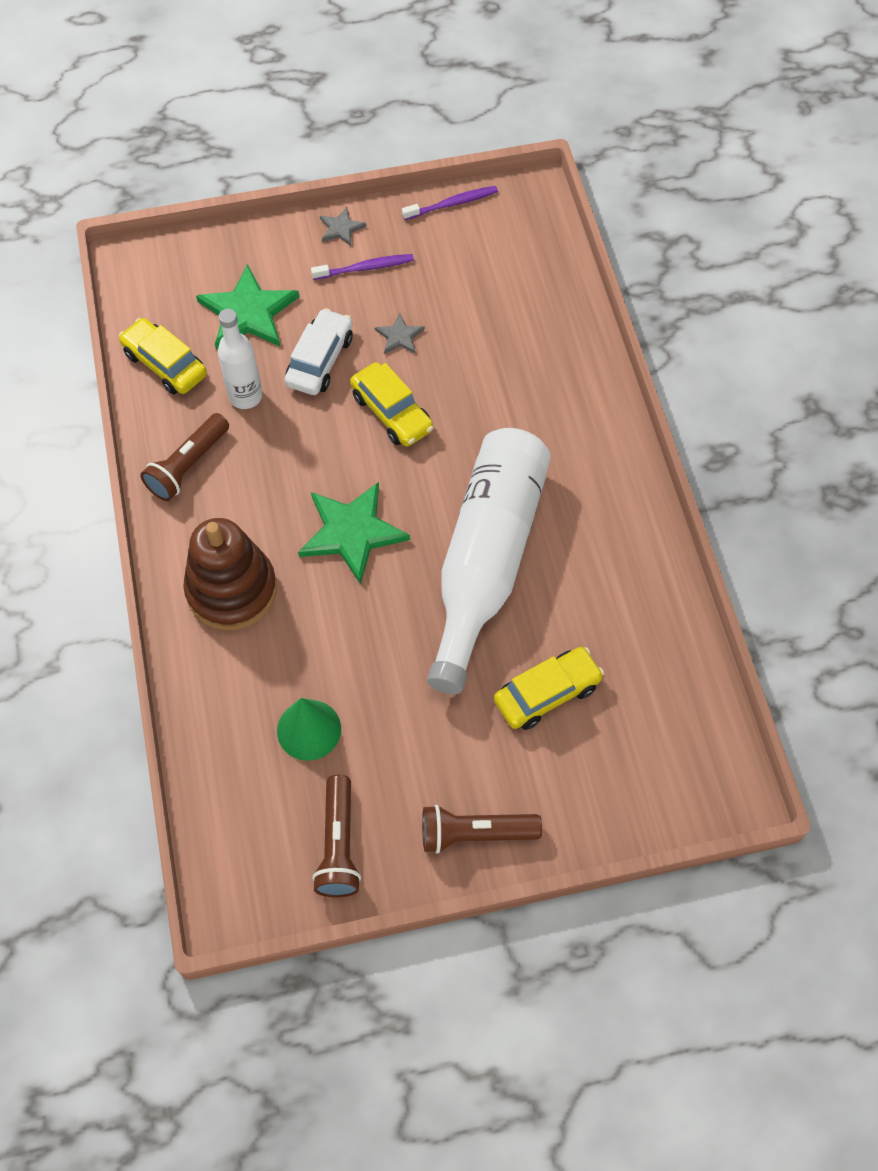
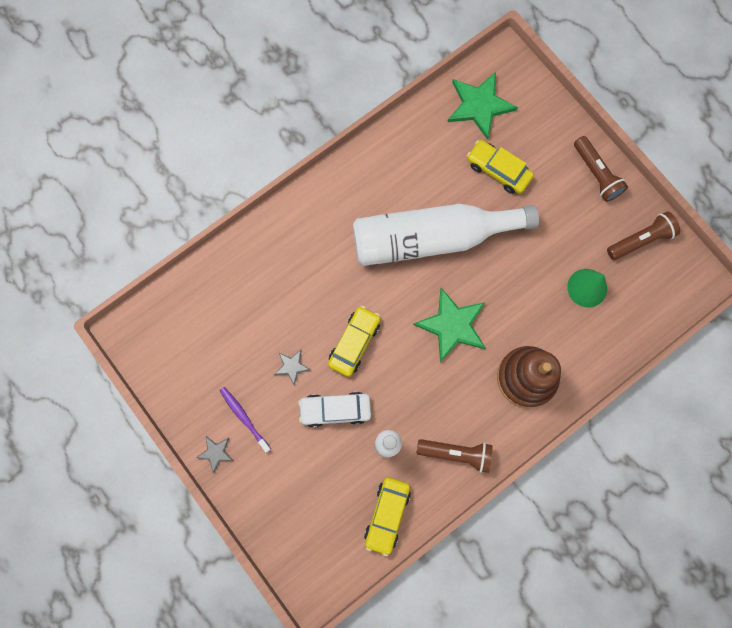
camera: 115 degrees left, 15 degrees up
(248, 312) = (318, 480): green star -> green star (479, 105)
(452, 204) = (160, 384): purple toothbrush -> none

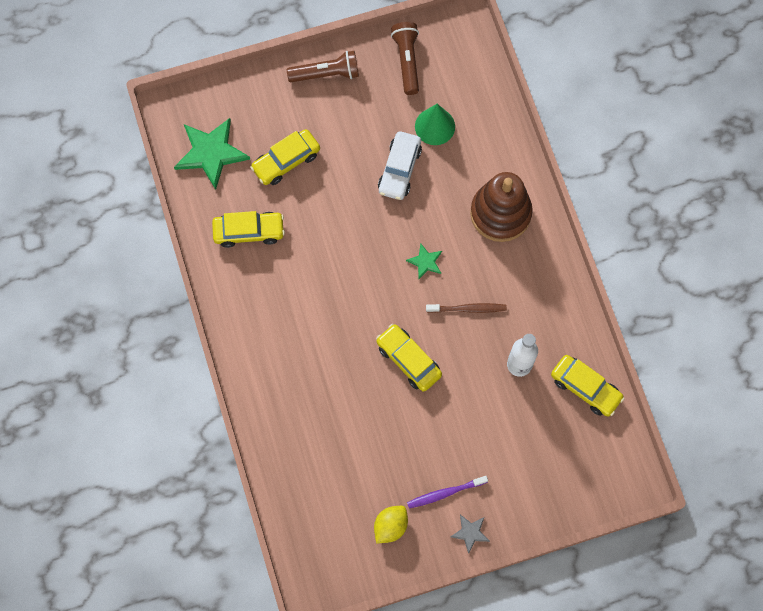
camera: 70 degrees left, 5 degrees down
(199, 380) = (390, 526): none -> yellow lemon
(292, 366) = (410, 429): grey star -> none
(335, 409) = (468, 401): white car -> white car (399, 169)
(420, 164) = (249, 232): none -> yellow car
(422, 379) = (468, 309): none -> brown toothbrush
(431, 238) = (330, 249): white bottle -> none
(452, 325) = (425, 262): green star -> green star, size x0.49
(456, 453) = (549, 303): brown flashlight -> none

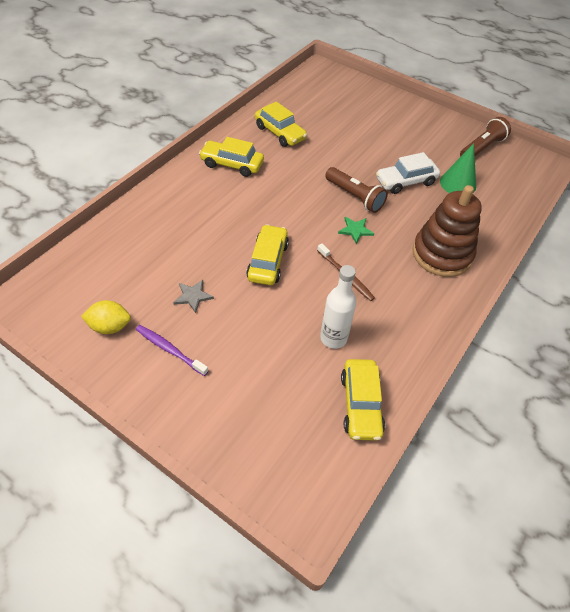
camera: 50 degrees right, 20 degrees down
(211, 153) = (313, 94): green star -> none
(286, 161) = (346, 127): yellow car -> yellow car (232, 164)
(326, 74) = (424, 117): brown flashlight -> brown flashlight (355, 196)
(470, 532) = (144, 391): grey star -> grey star (193, 296)

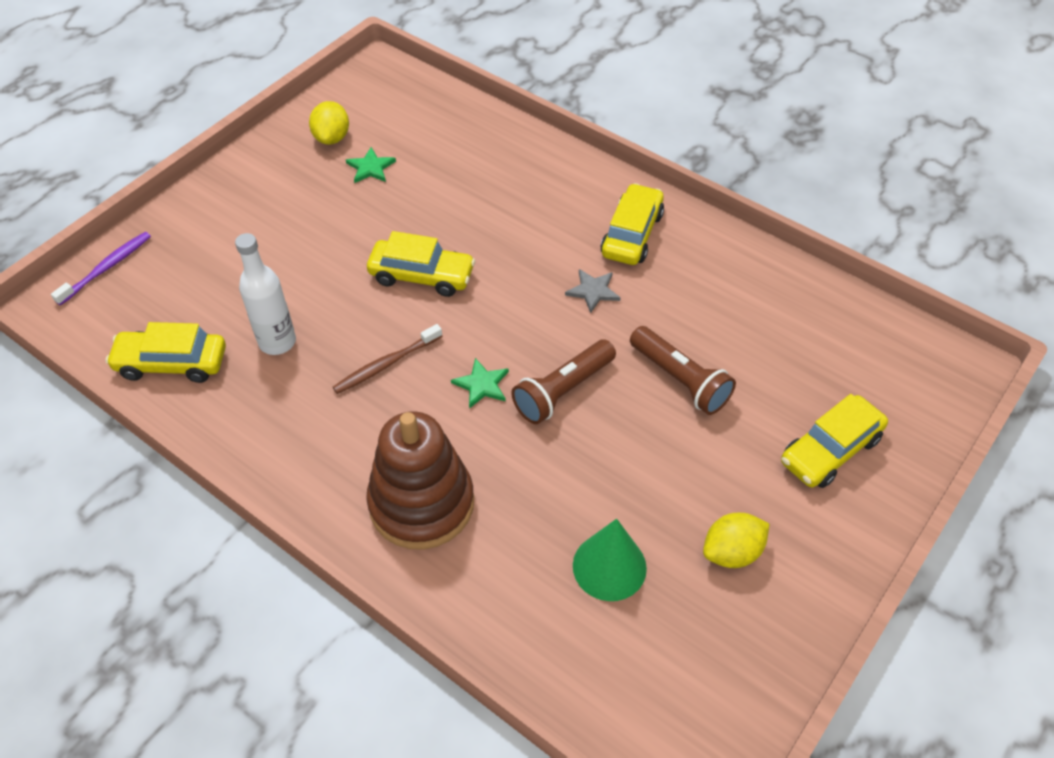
camera: 95 degrees right, 0 degrees up
(152, 297) = (371, 168): none -> green star
(170, 349) = (290, 188): purple toothbrush -> purple toothbrush (107, 268)
(193, 296) = (367, 203): grey star -> grey star (593, 291)
(280, 133) = (724, 294): yellow car -> yellow car (830, 450)
(405, 181) = (609, 474): white car -> none
(438, 145) = (732, 552): none -> yellow lemon
(481, 148) = (735, 642): brown flashlight -> brown flashlight (680, 380)

